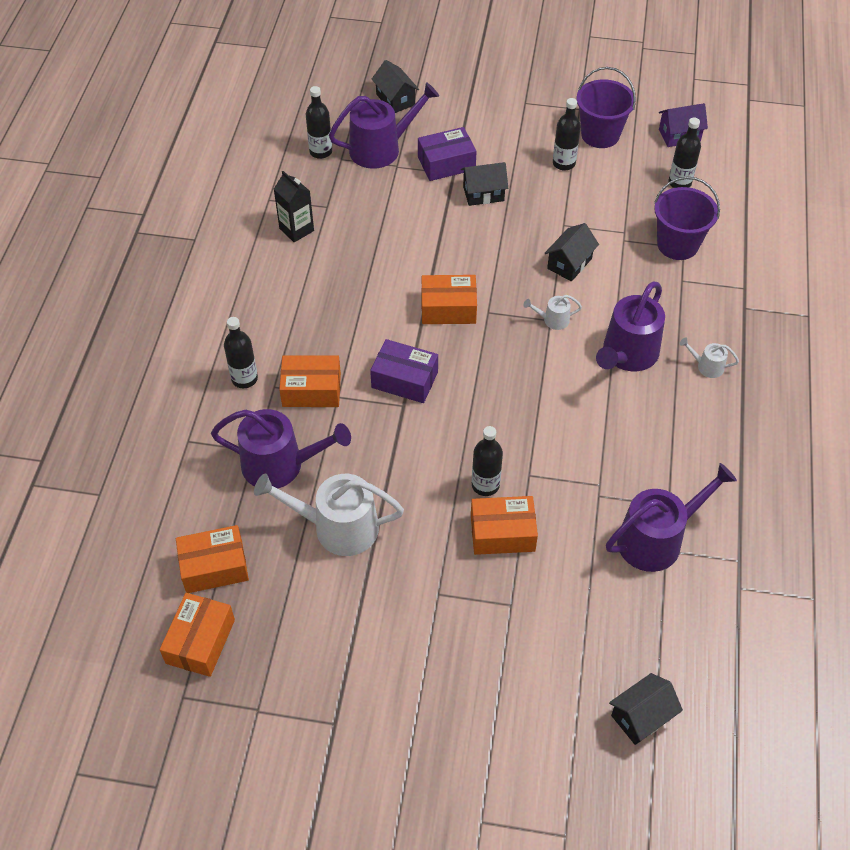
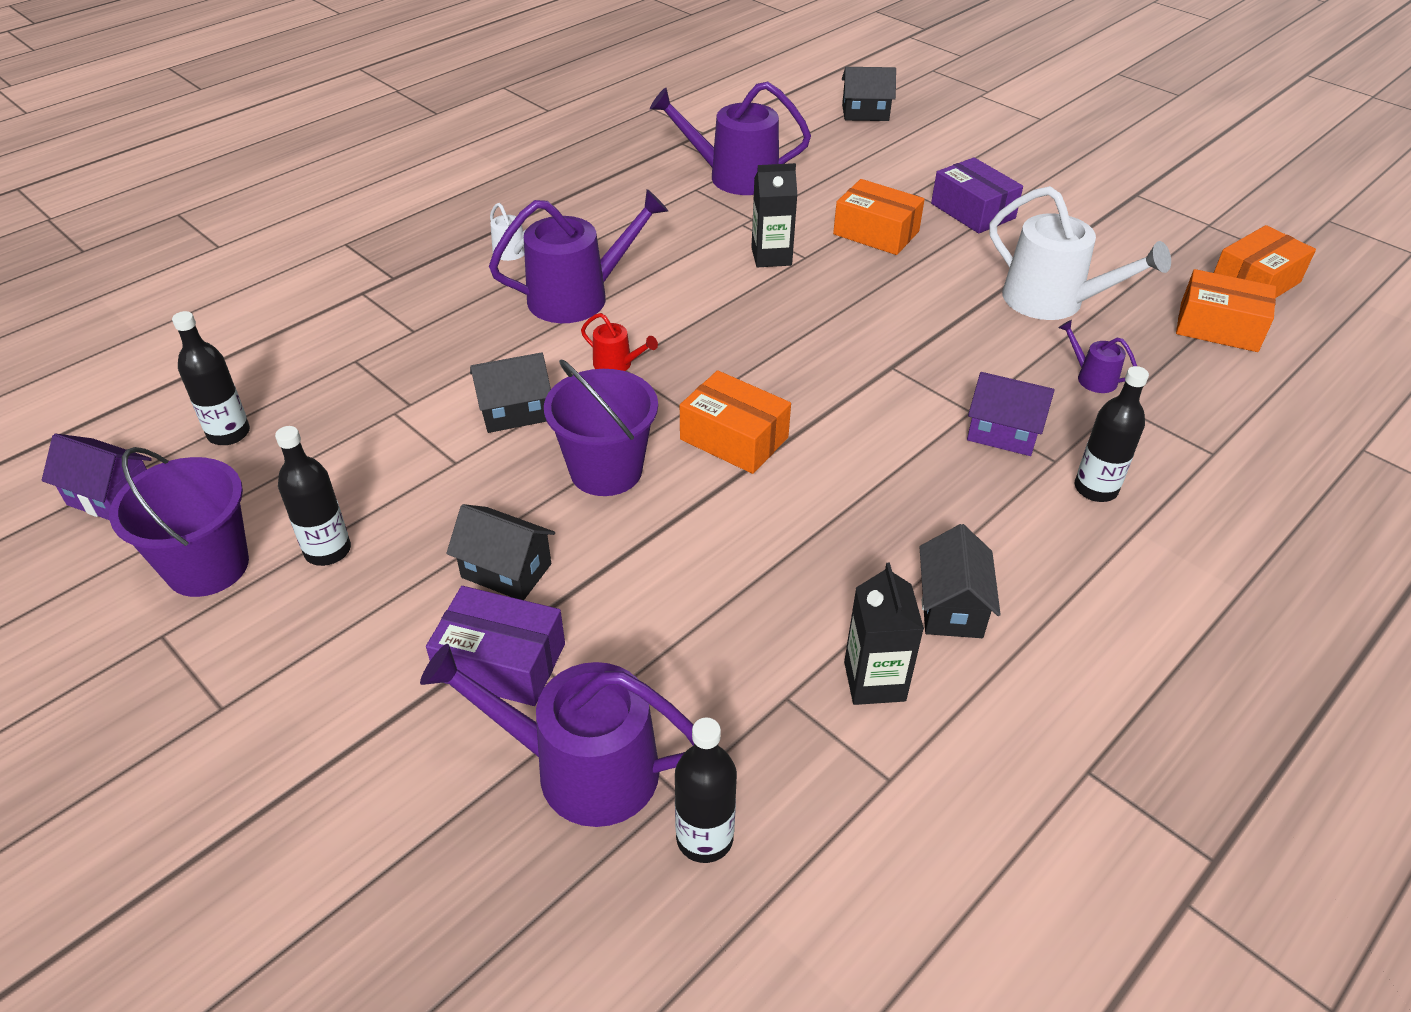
camera: 145 degrees left, 10 degrees down
(280, 465) = (1092, 378): purple watering can -> purple watering can, size x0.46
(311, 390) = (1003, 433): orange box -> purple house
(395, 99) = (432, 886): black house -> black house (951, 607)
(404, 380) = (867, 390): purple box -> purple box (973, 211)
(485, 485) = (859, 268): black bottle -> none
(550, 461) = (771, 256): none -> black carton
(553, 320) = (616, 364): white watering can -> red watering can
(677, 244) = (357, 366): purple bucket -> purple bucket (606, 470)

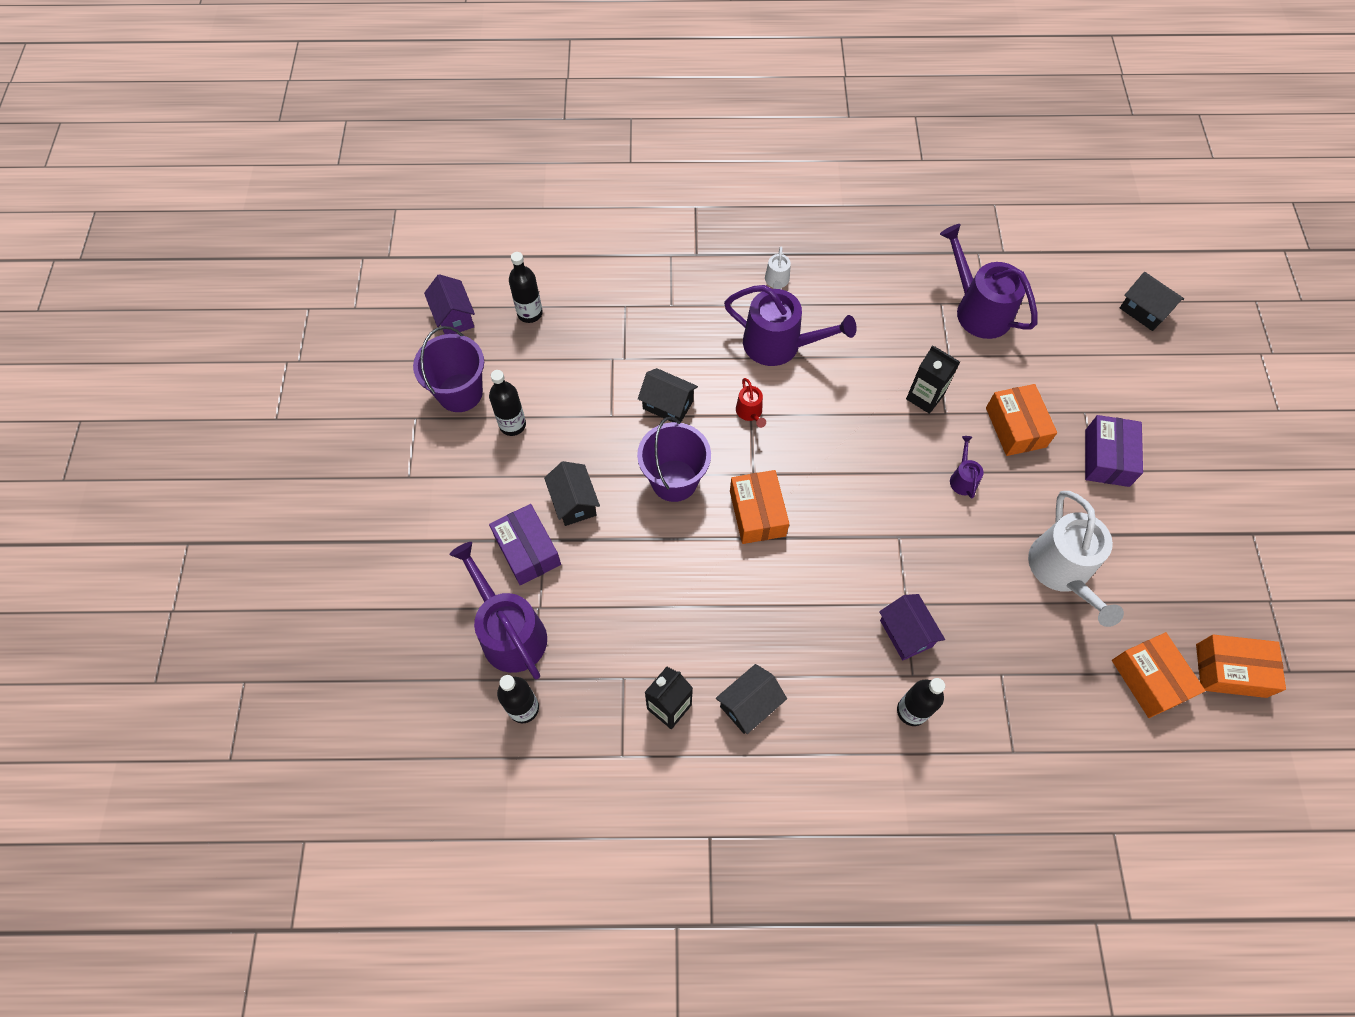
camera: 45 degrees right, 20 degrees up
(1092, 378) = (1010, 644): purple watering can -> purple watering can (963, 479)

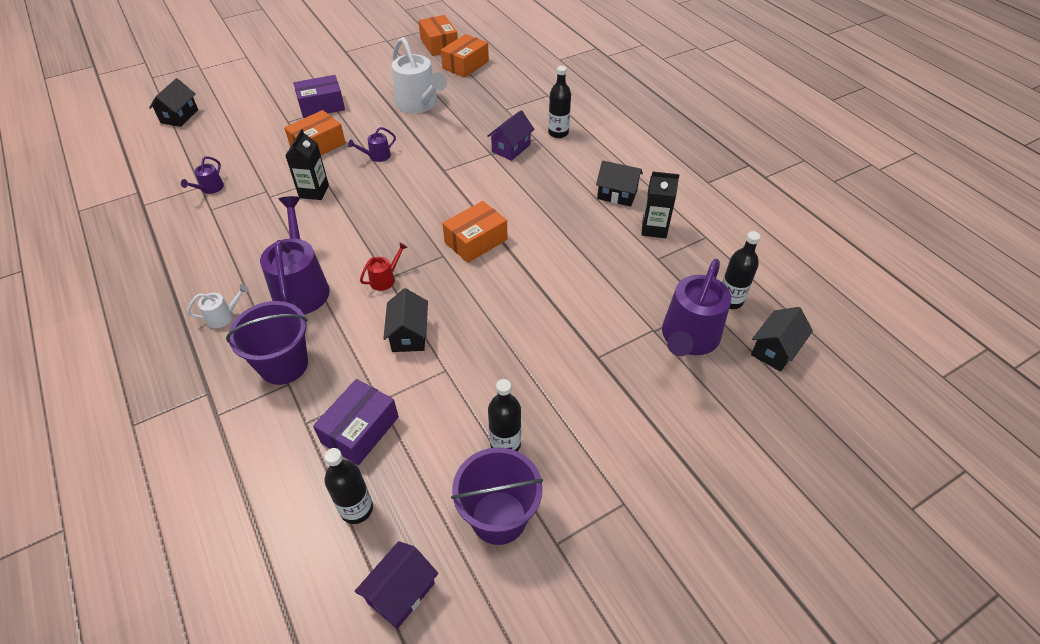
camera: 120 degrees left, 15 degrees down
(527, 550) = (616, 363): purple box -> purple box (360, 430)
(574, 502) = (549, 354): black house -> black house (775, 350)
(674, 480) = (481, 298): purple bucket -> purple bucket (284, 365)
(978, 310) = (210, 188): purple watering can -> purple watering can, size x0.46
(1062, 571) = (419, 104): white watering can -> white watering can turned 90 degrees clockwise

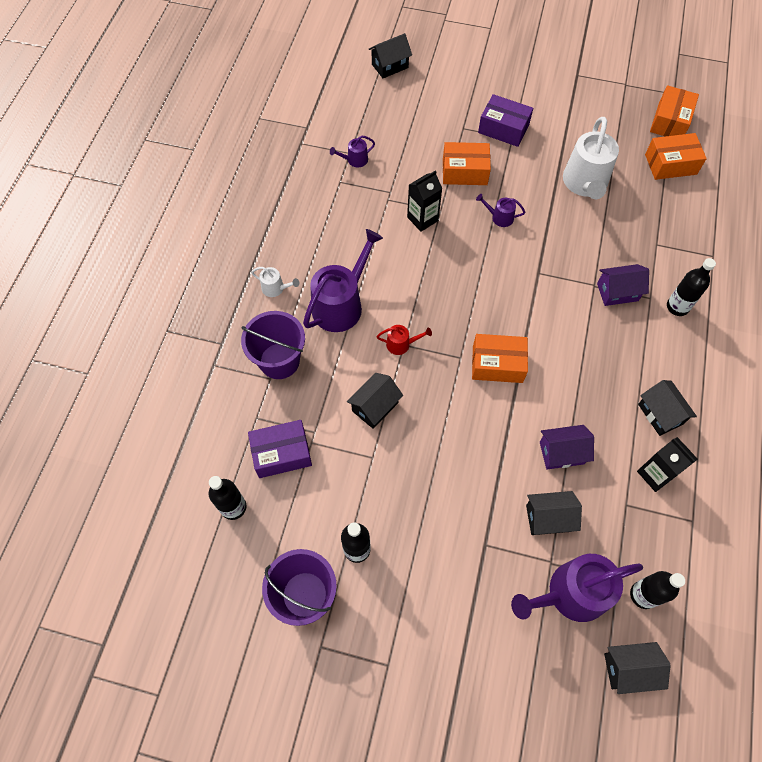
camera: 45 degrees right, 15 degrees up
(401, 592) = (210, 585): purple house -> purple house (561, 453)
(620, 305) = (548, 518): none -> black house

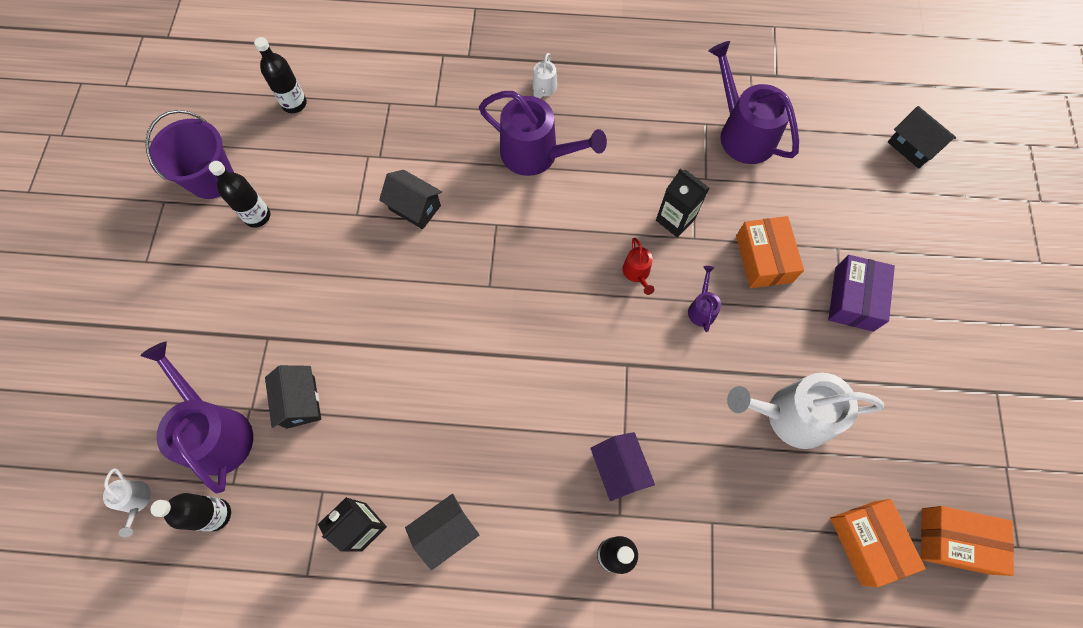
camera: 80 degrees right, 5 degrees up
(279, 361) = (456, 110): purple bucket -> none
(282, 453) = (353, 132): purple box -> none
(355, 160) = (743, 133): purple watering can -> purple watering can, size x2.19
(401, 344) = (496, 222): red watering can -> red watering can (637, 273)
(497, 364) = (486, 328): orange box -> none
(561, 453) = (381, 411): purple house -> none
(629, 669) = (136, 501): black house -> white watering can

